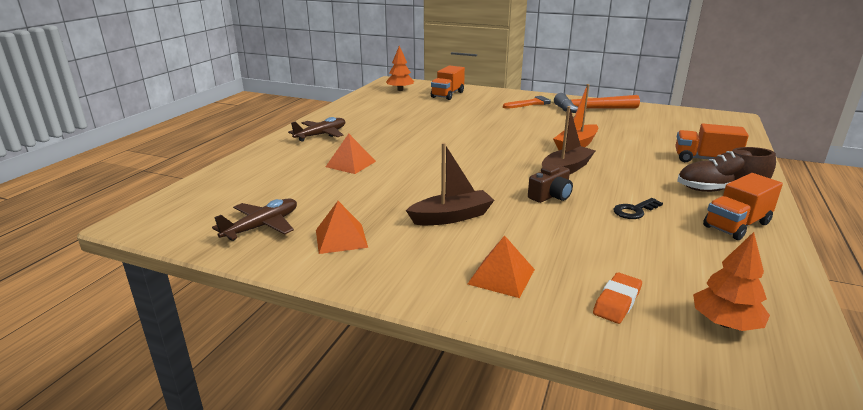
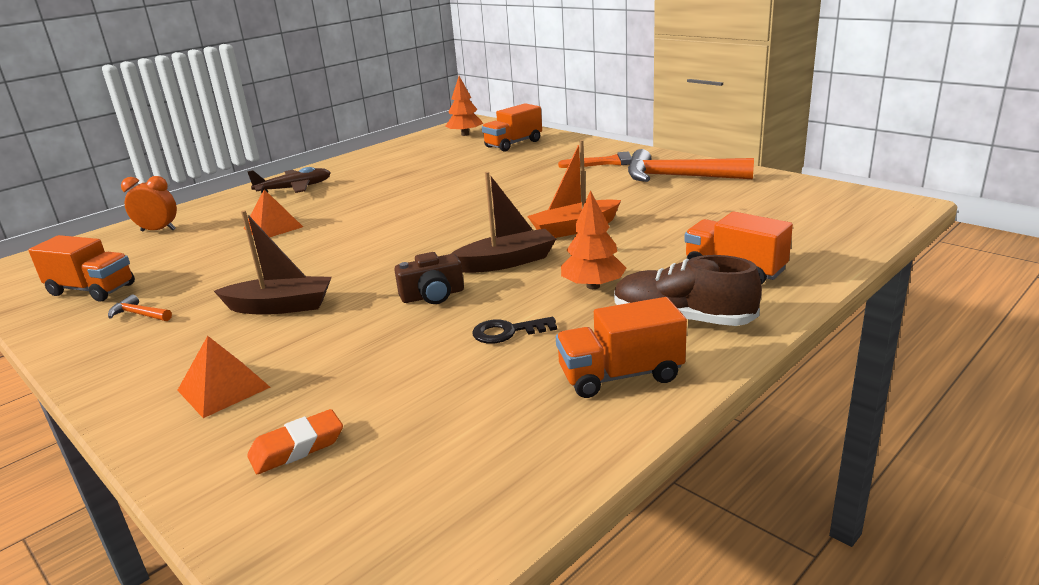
camera: 25 degrees right, 0 degrees up
(247, 175) = (158, 230): none -> orange clock
(262, 226) = (92, 290): brown plane -> orange truck
(341, 238) = (139, 314): orange pyramid -> orange hammer
(725, 323) = (381, 507): orange tree -> orange tree (593, 286)

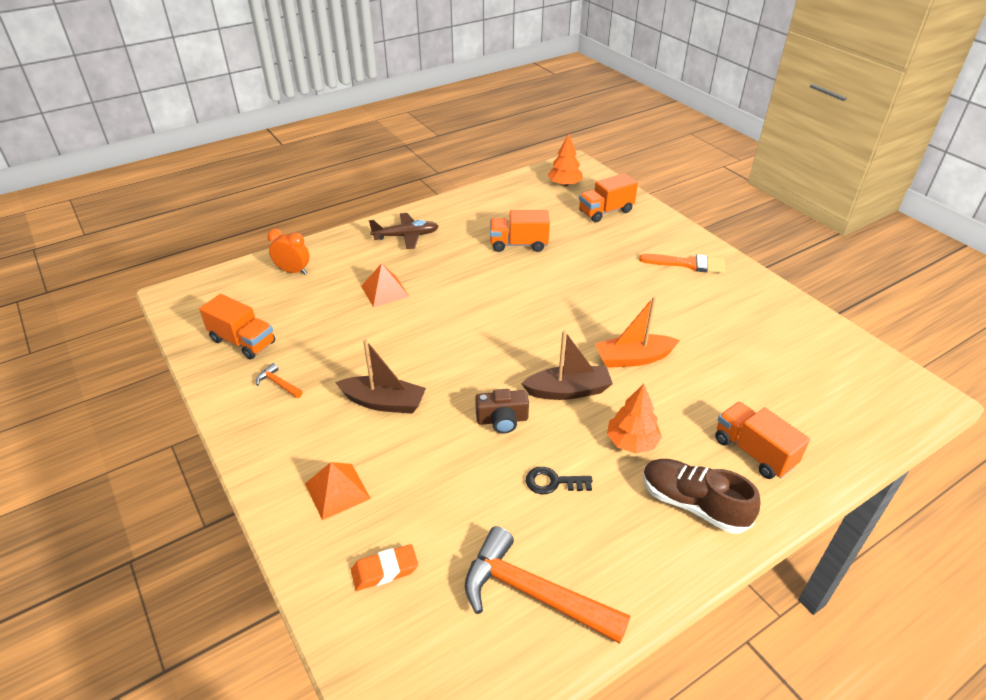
camera: 10 degrees right, 15 degrees up
(620, 376) = (628, 558): orange truck -> orange truck (518, 244)
(678, 177) = (742, 303): orange hammer -> orange hammer (532, 593)

